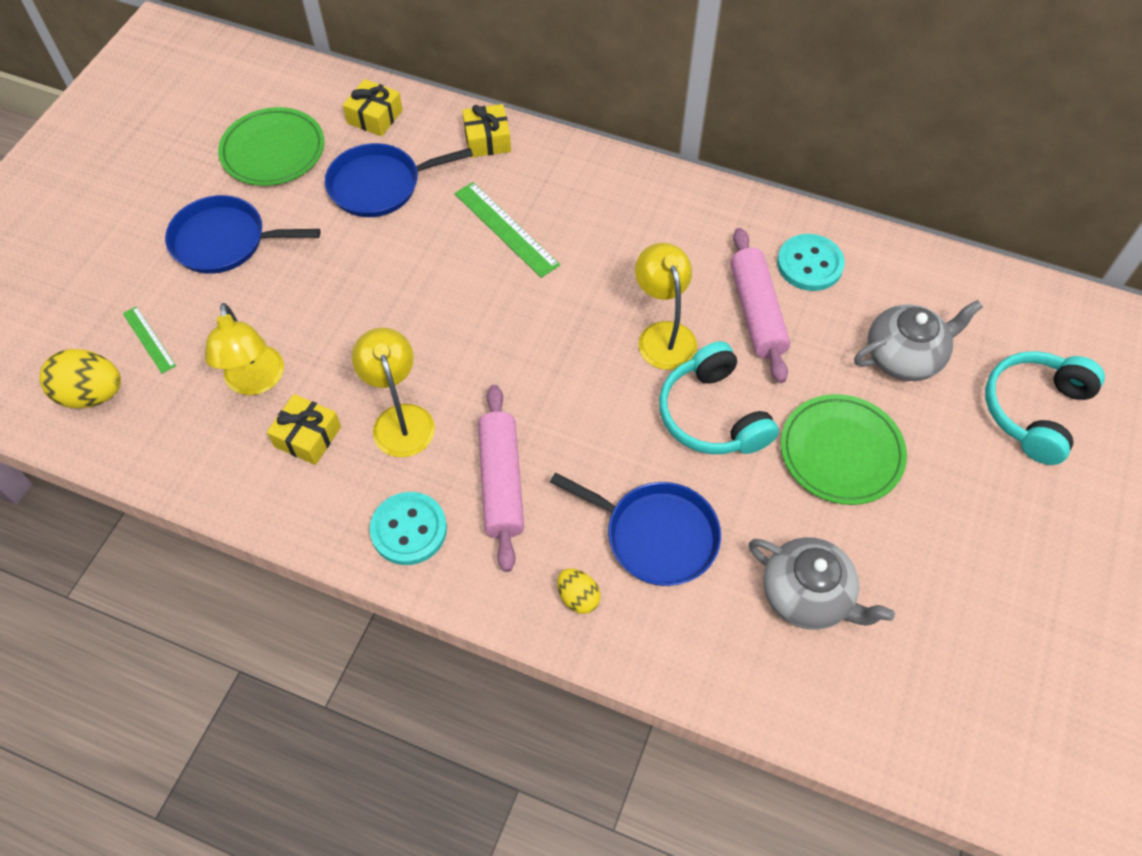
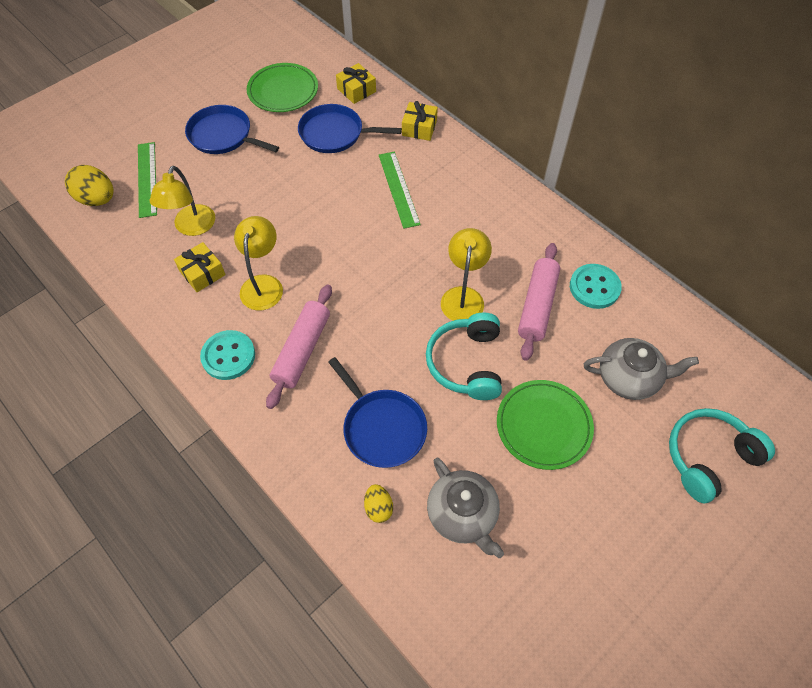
camera: 25 degrees right, 0 degrees up
(149, 339) = (147, 179): green ruler -> green ruler, size x1.67
(578, 597) = (308, 446): yellow egg -> yellow egg (378, 508)

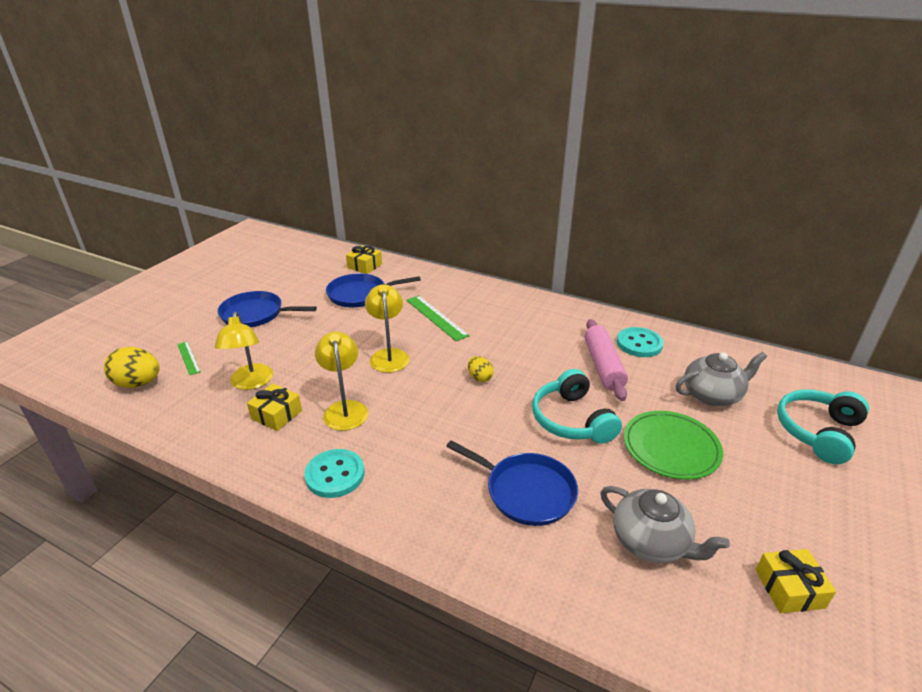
camera: 20 degrees left, 25 degrees down
(147, 179) = (188, 358): green ruler -> green ruler, size x0.60
(283, 91) = (299, 277): green plate -> none
(302, 350) = (410, 450): pink rolling pin -> none
(378, 508) = (565, 563): yellow egg -> yellow egg (480, 377)
(419, 128) = (431, 278): yellow gift -> yellow gift (789, 589)
(463, 296) = (537, 374): yellow lamp -> yellow lamp (389, 355)

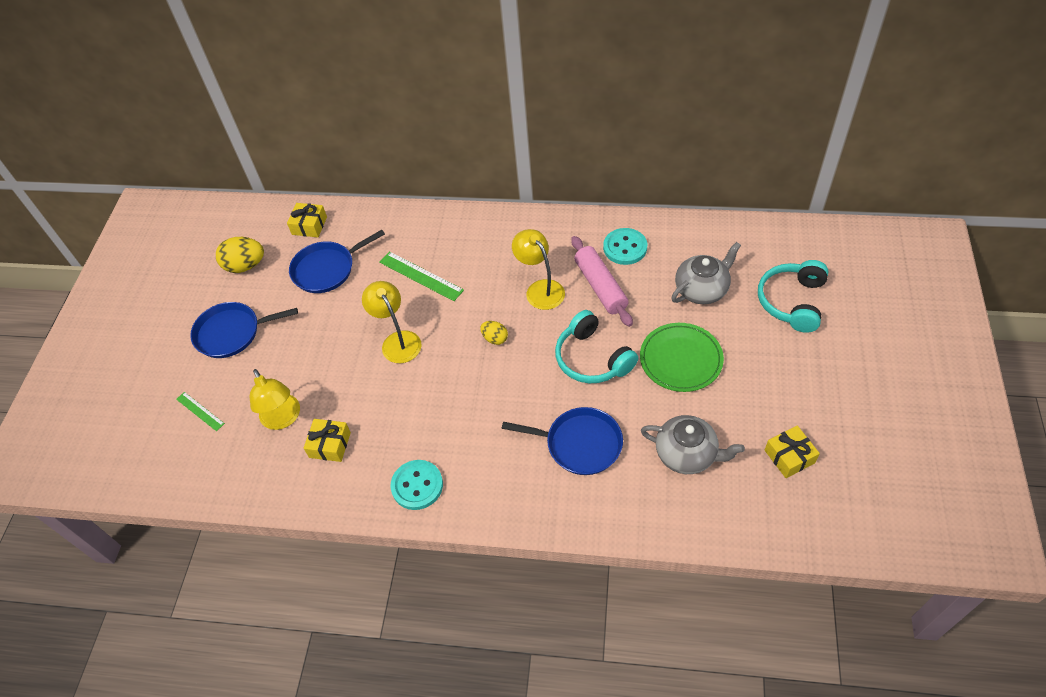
camera: 15 degrees left, 20 degrees up
(138, 383) = (172, 458): yellow egg -> yellow egg (245, 266)
(345, 409) = (389, 416): yellow lamp -> yellow lamp (540, 289)

